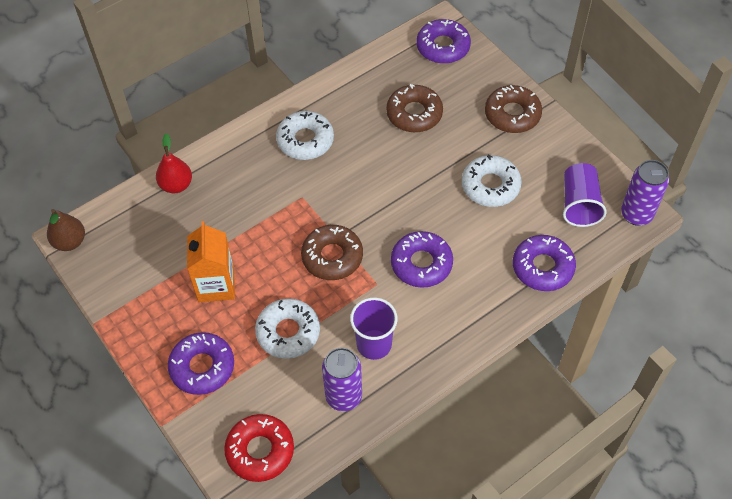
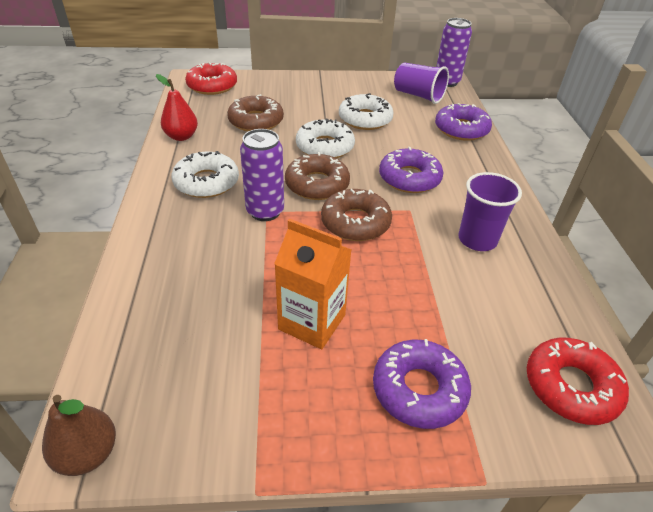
camera: 60 degrees left, 15 degrees down
(176, 185) = (140, 294): red pear -> red pear (181, 136)
(288, 332) = (422, 291): white donut -> white donut (325, 147)
(344, 396) = (528, 285): purple can -> purple can (265, 211)
(443, 47) = (212, 86): purple donut -> red donut
(512, 114) = (311, 87): brown donut -> brown donut (317, 184)

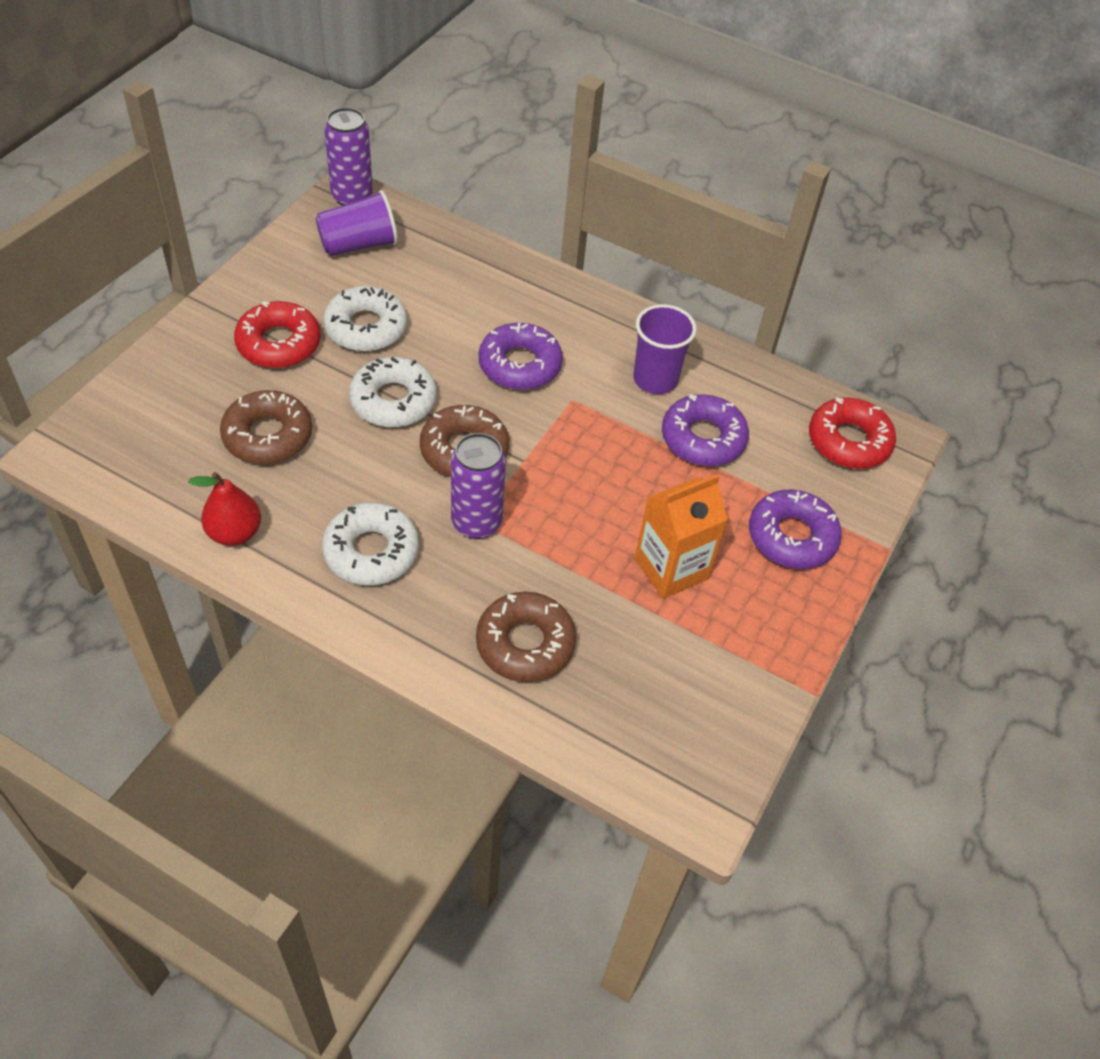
camera: 60 degrees left, 10 degrees up
(88, 454) = (712, 800): brown pear -> none
(212, 86) = (114, 436): red donut -> red donut (279, 343)
(355, 222) = (557, 455): brown donut -> brown donut (525, 644)
(461, 129) = (467, 259): purple donut -> purple donut (703, 438)

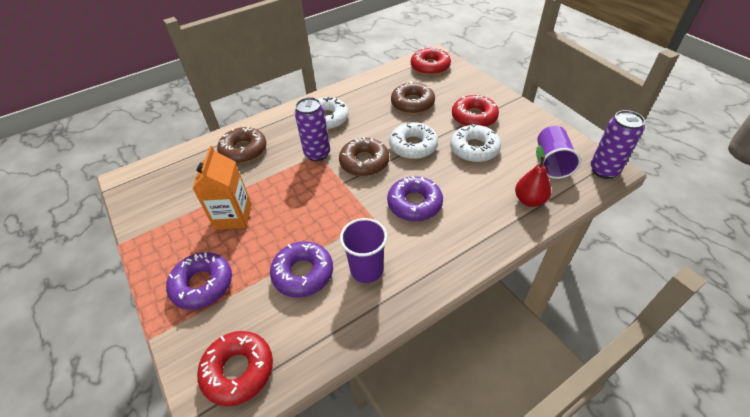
camera: 125 degrees right, 5 degrees down
(117, 445) = (430, 66): none -> red donut
(235, 533) = (364, 87): red pear -> red pear (529, 200)

